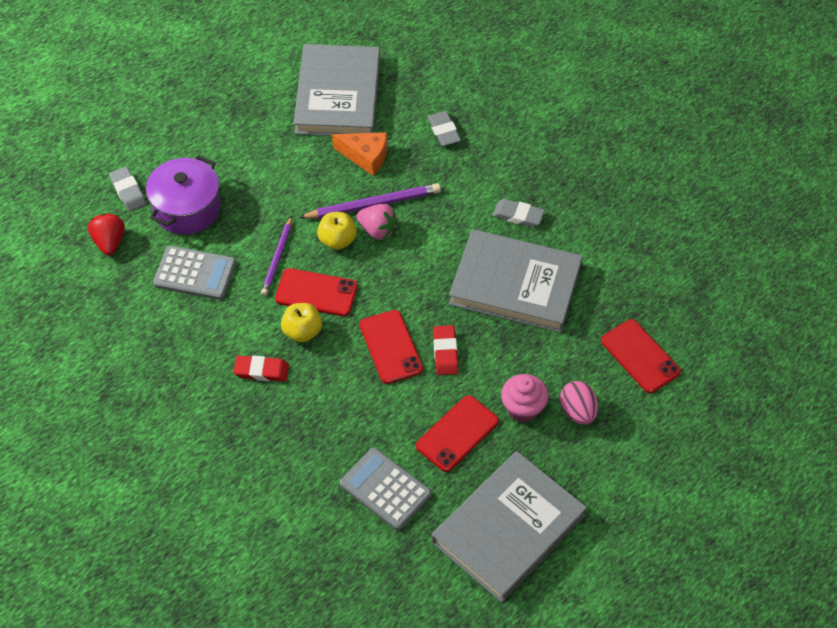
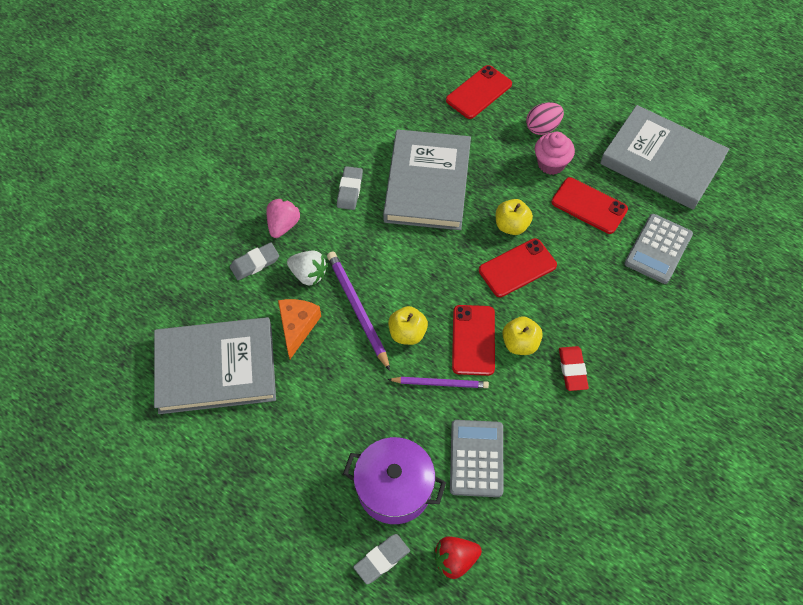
camera: 100 degrees left, 5 degrees up
(377, 230) = (388, 300): pink strawberry -> pink strawberry (283, 225)
(422, 170) = (308, 274): none -> white strawberry
(445, 352) = (511, 225): red eraser -> yellow apple

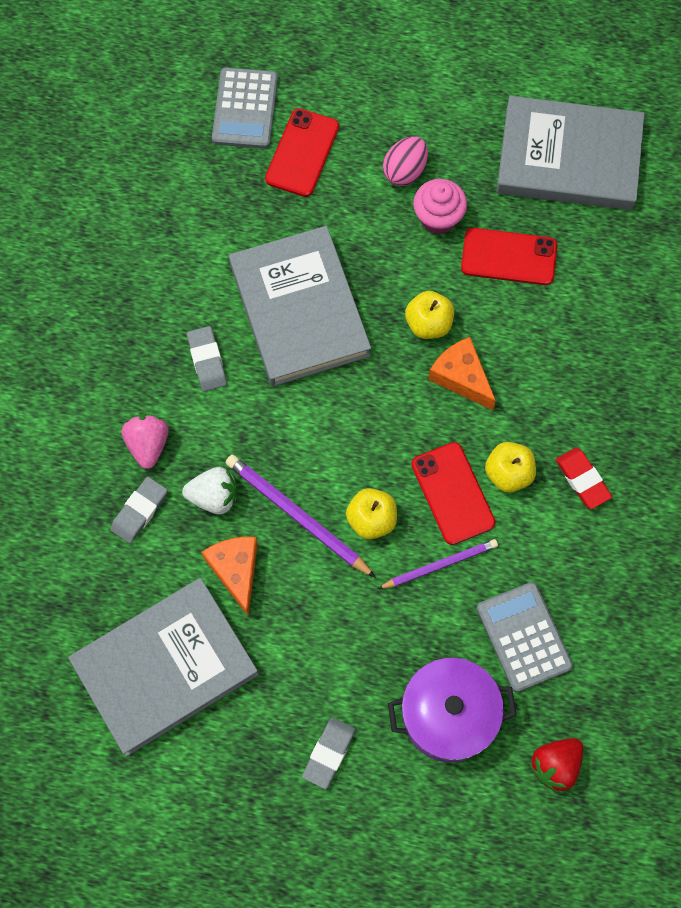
camera: 25 degrees left, 10 degrees up
(382, 559) = (475, 804): grey eraser -> grey eraser (329, 753)
(517, 268) = (461, 377): red phone -> orange cheese
(658, 249) = (614, 280): grey calculator -> grey calculator (245, 109)

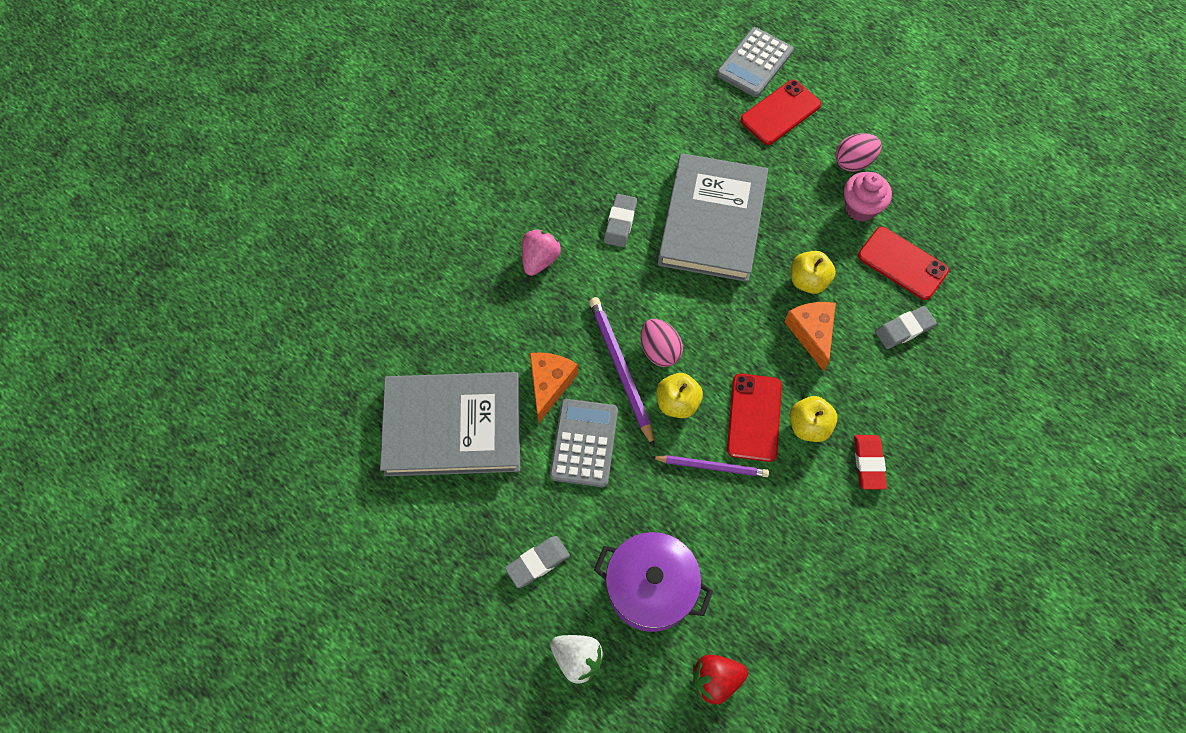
camera: 30 degrees right, 5 degrees down
(139, 511) = (504, 303): grey eraser -> grey eraser (904, 329)
(214, 497) = (566, 322): white strawberry -> white strawberry (577, 659)
(324, 475) = (659, 350): none -> pink egg
(523, 637) = (748, 560): grey calculator -> grey calculator (584, 443)
(569, 158) = (994, 214): grey book -> none

